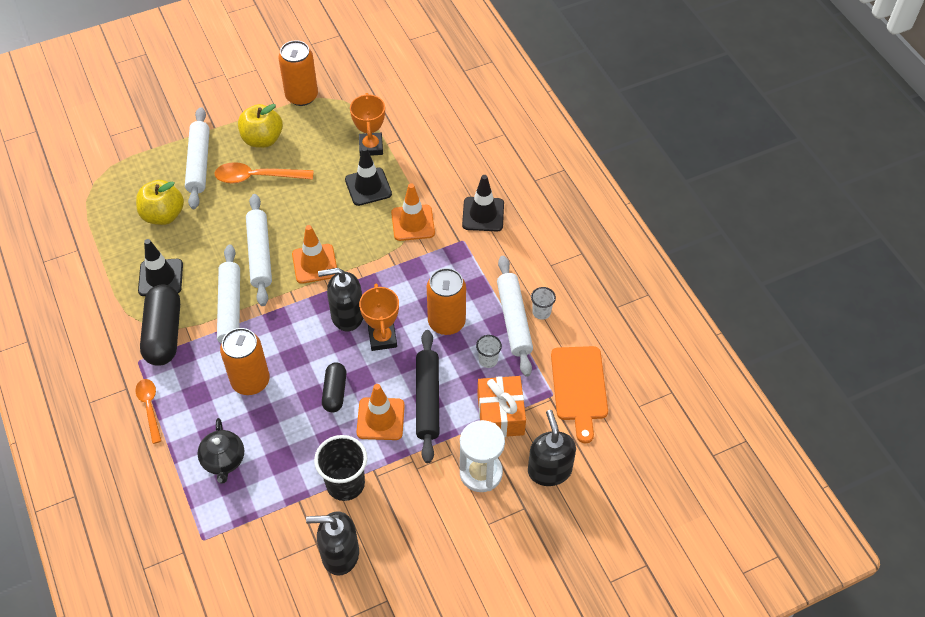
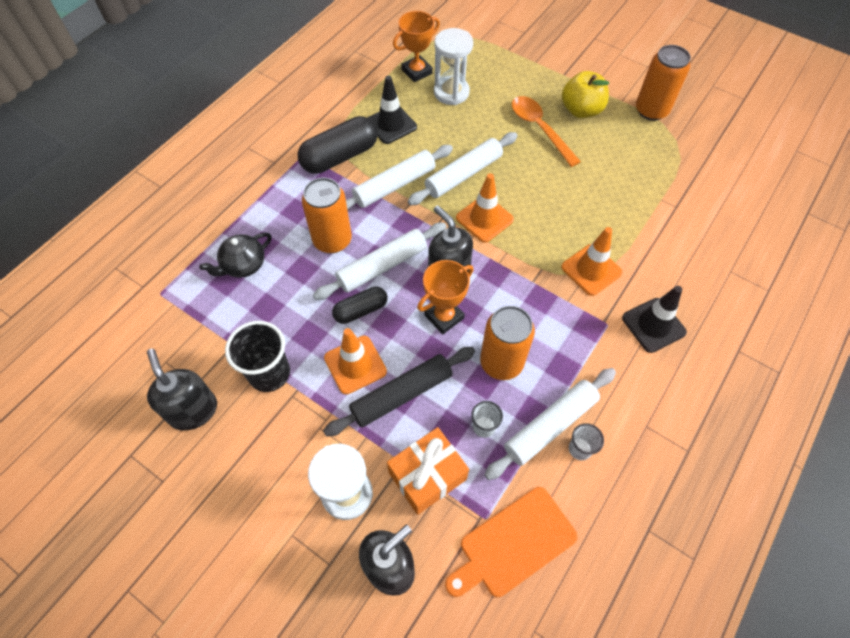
camera: 60 degrees right, 5 degrees up
(149, 407) = (265, 187): orange spoon -> none
(163, 215) = (451, 92): yellow apple -> white hourglass
(199, 163) = (520, 85): white rolling pin -> white rolling pin (382, 266)
(368, 187) = (600, 212): black traffic cone -> none
(371, 147) = (646, 189): orange trophy -> orange trophy (417, 71)

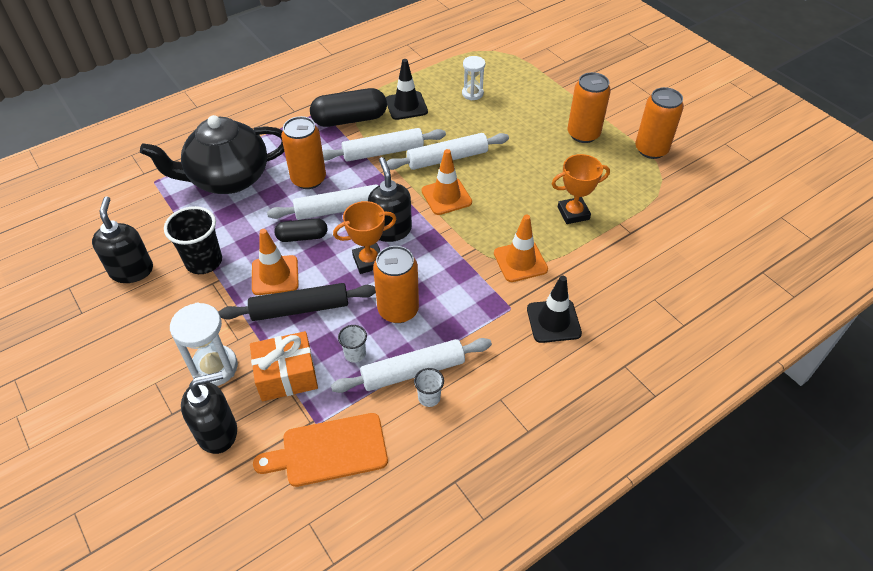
camera: 20 degrees right, 10 degrees down
(243, 265) = (228, 178): black teapot -> black teapot, size x2.05
(417, 71) = (451, 71): orange trophy -> orange trophy (573, 213)
(451, 92) = (472, 93): white hourglass -> white hourglass, size x0.65
(539, 128) = (536, 139): orange spoon -> none
(581, 110) = (583, 134): yellow apple -> orange can

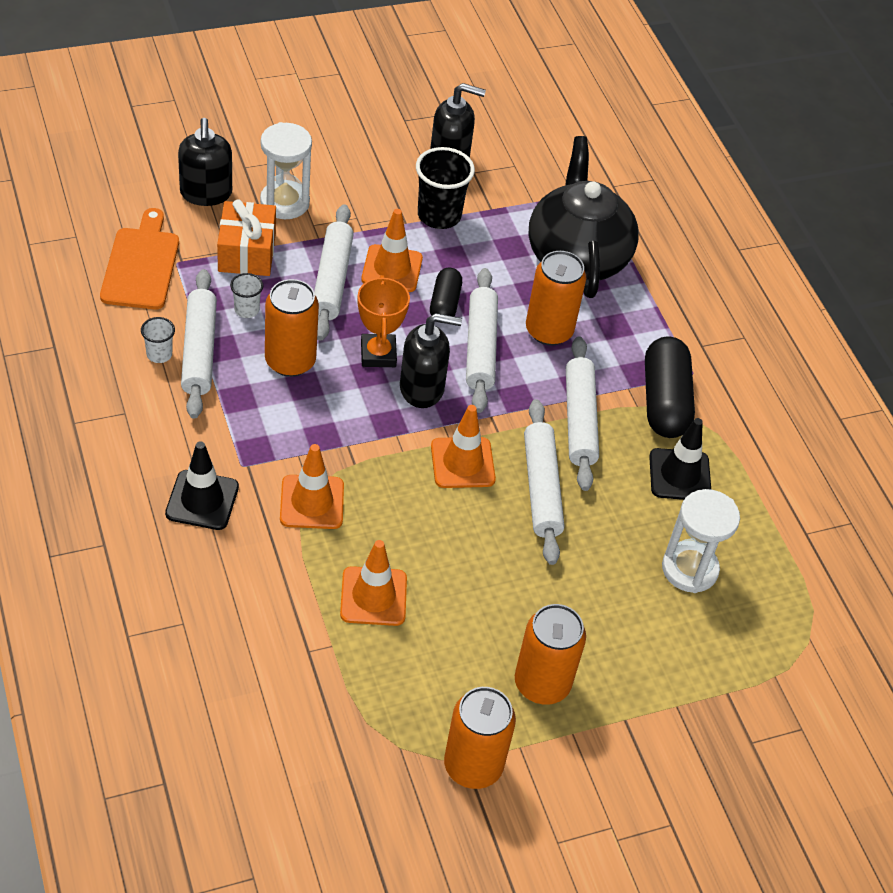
camera: 100 degrees right, 0 degrees up
(300, 308) = (332, 280): black rolling pin -> white rolling pin
(472, 93) = (689, 569): white hourglass -> white hourglass, size x1.53
(573, 213) = (373, 596): orange trophy -> orange traffic cone

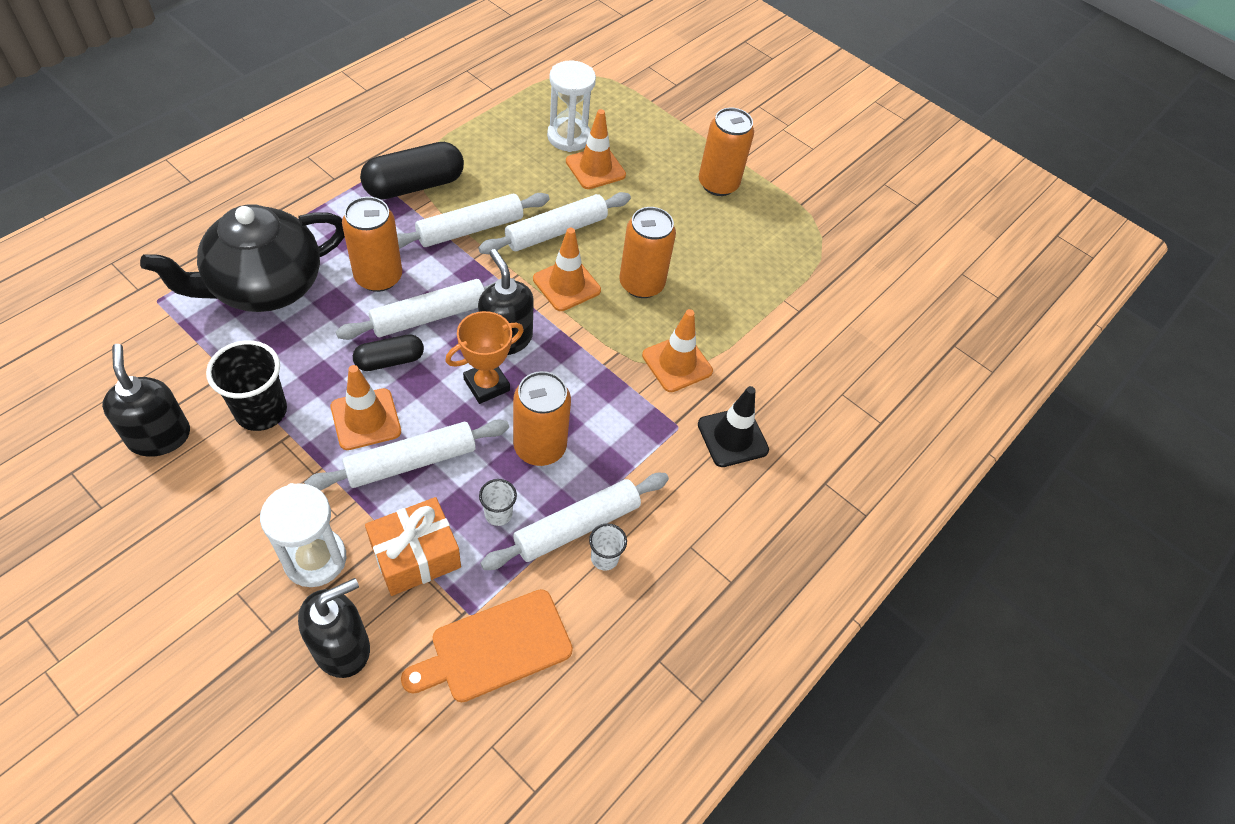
camera: 120 degrees left, 5 degrees up
(373, 596) = (727, 292): orange traffic cone -> orange traffic cone (595, 168)
(473, 766) = (802, 199): orange can -> orange can (641, 284)
(679, 475) = (486, 160): black traffic cone -> none

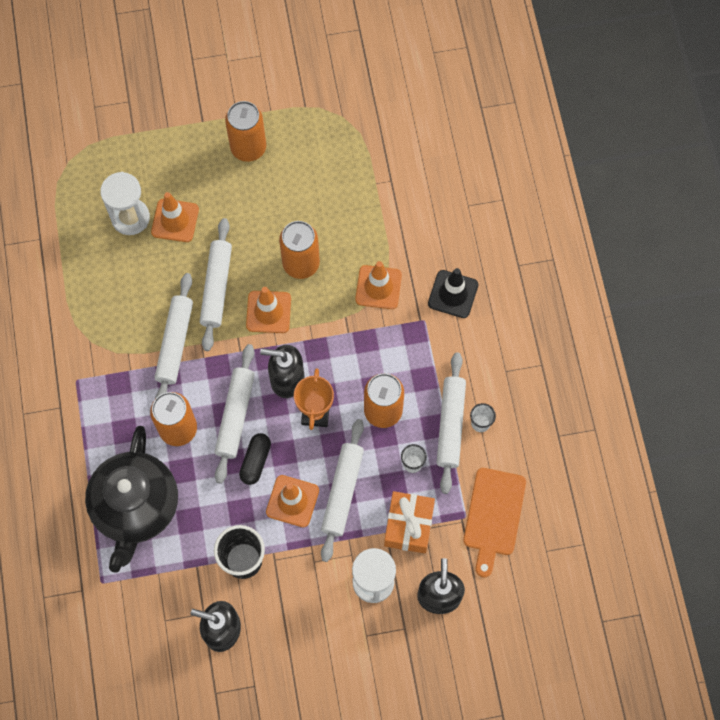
camera: 45 degrees left, 15 degrees up
(414, 186) = (106, 356): black capsule -> none

